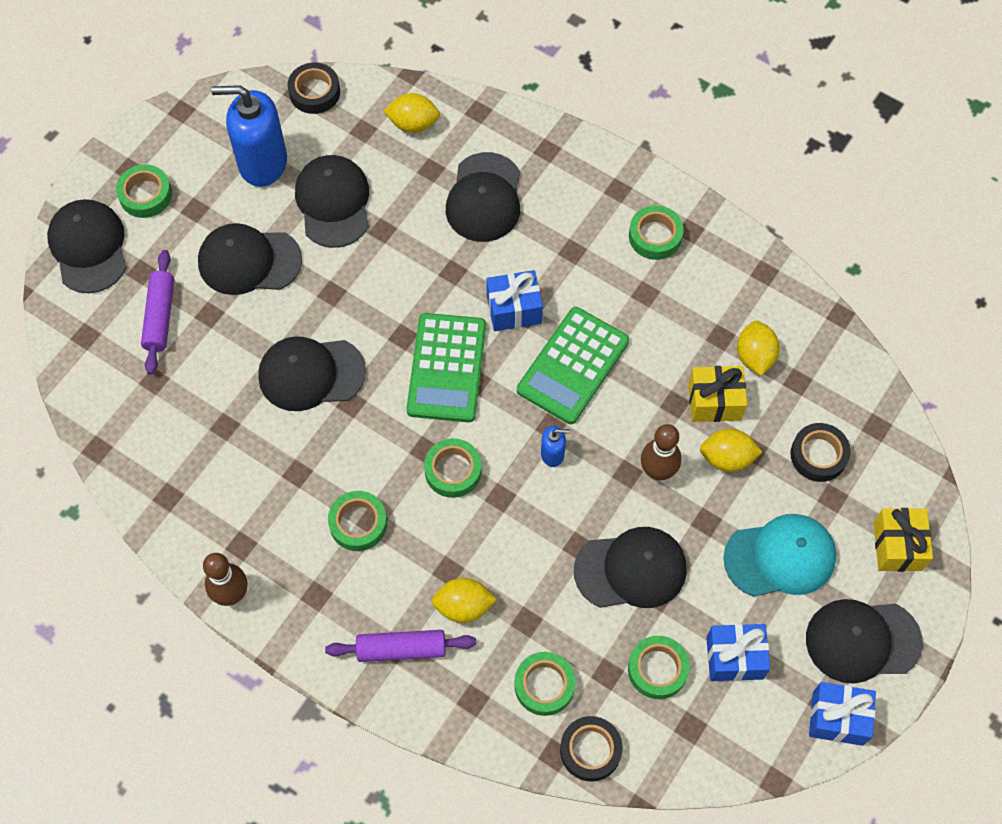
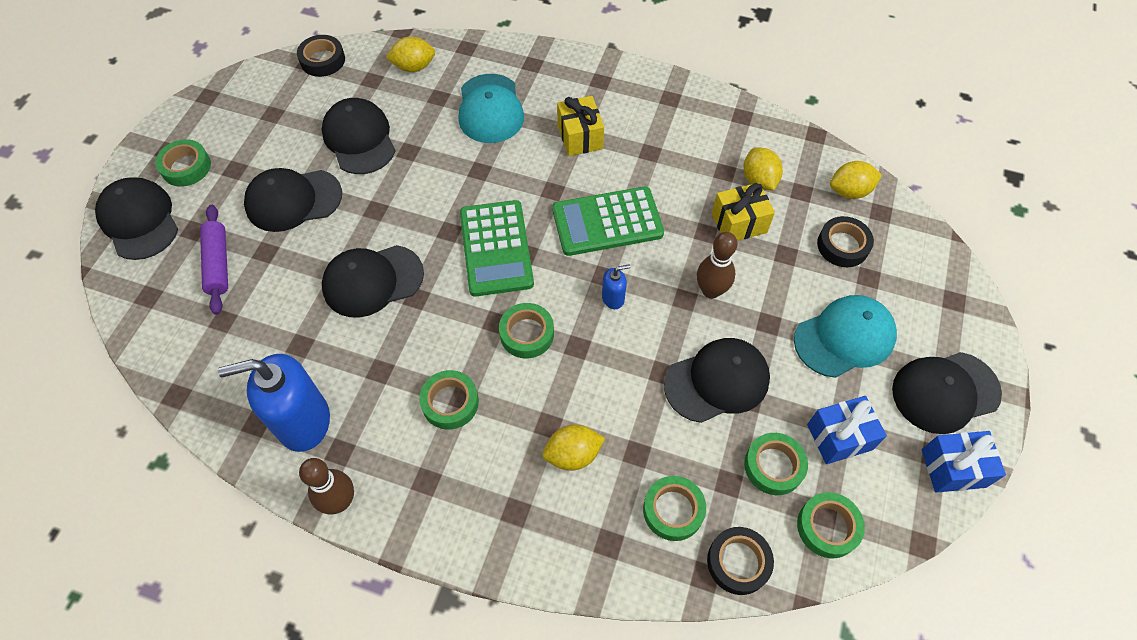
camera: 15 degrees left, 5 degrees down
(262, 162) = (288, 121): blue soap dispenser -> blue soap dispenser (303, 421)
(401, 649) = (524, 511): purple rolling pin -> none
(484, 198) = (490, 109): black cap -> turquoise cap
(514, 309) = (541, 188): blue gift -> none
(572, 366) = (607, 222): green calculator -> green calculator turned 60 degrees clockwise
(655, 236) = (643, 108): green tape -> green tape (827, 527)
(727, 458) = (767, 266): yellow lemon -> yellow lemon (849, 191)
(897, 546) = (940, 304): yellow gift -> yellow gift (580, 137)

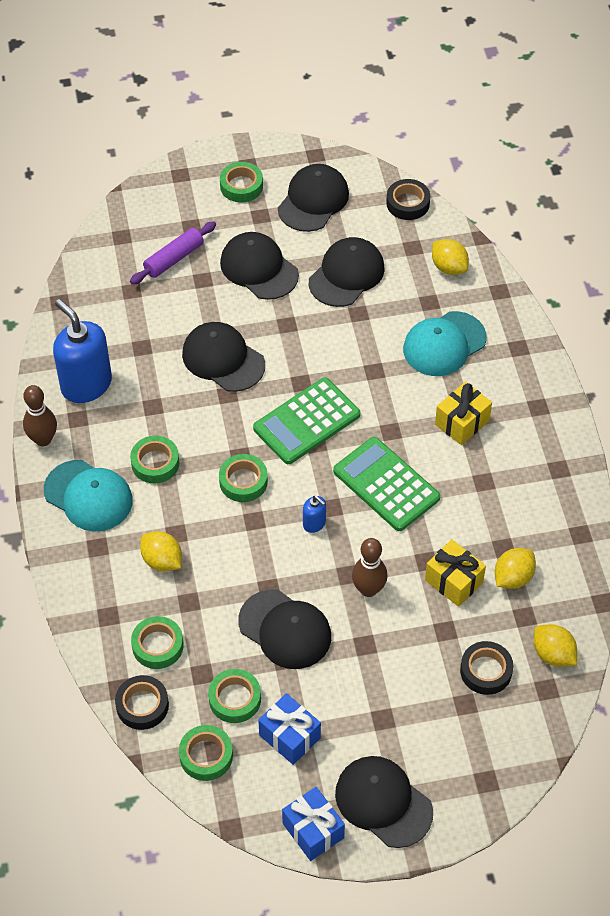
camera: 60 degrees right, 5 degrees down
(139, 220) = (177, 190): black cap -> black cap (313, 201)
(844, 338) = (388, 707): turquoise cap -> turquoise cap (88, 496)

